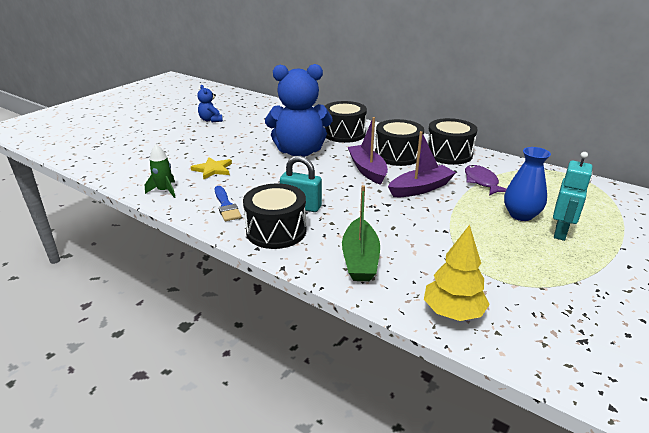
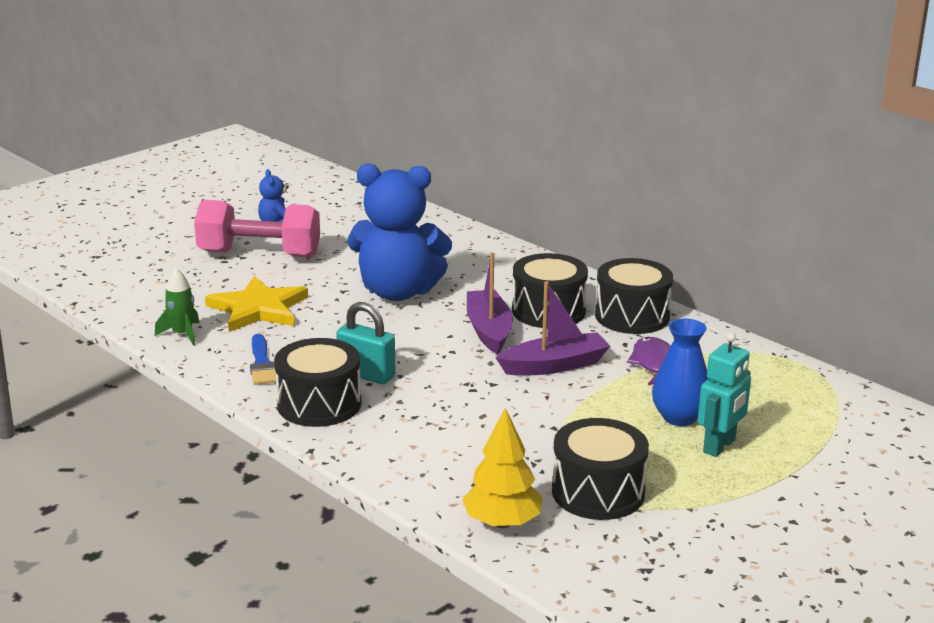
camera: 10 degrees right, 5 degrees down
(204, 137) = (259, 254): none -> pink dumbbell
(213, 169) = (258, 309): yellow star -> yellow star, size x1.64
(344, 134) = (482, 267): black drum -> black drum (598, 492)
(360, 259) = (416, 450): green boat -> none

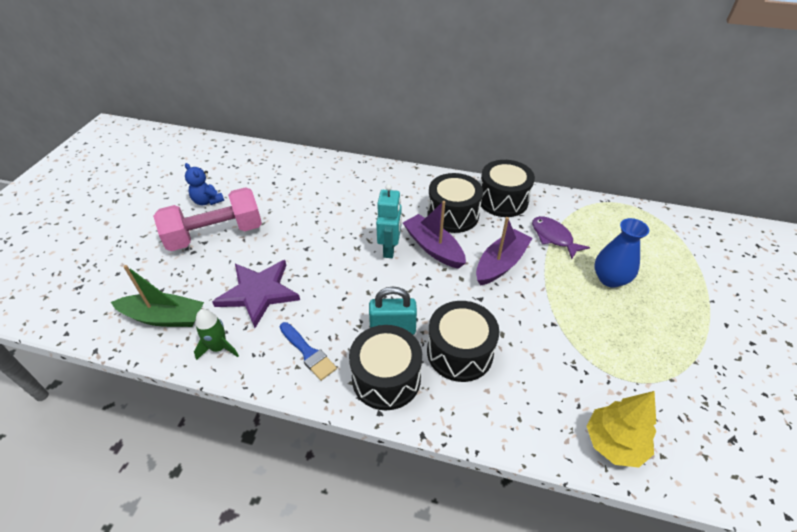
camera: 30 degrees left, 20 degrees up
(153, 299) = (164, 317): none -> green boat
(258, 309) = (258, 292): yellow star -> purple star
(398, 292) = (345, 235): blue teddy bear -> none
(598, 492) = (636, 375): black drum -> black drum (459, 352)
(719, 446) = (654, 294): turquoise robot -> turquoise robot (390, 249)

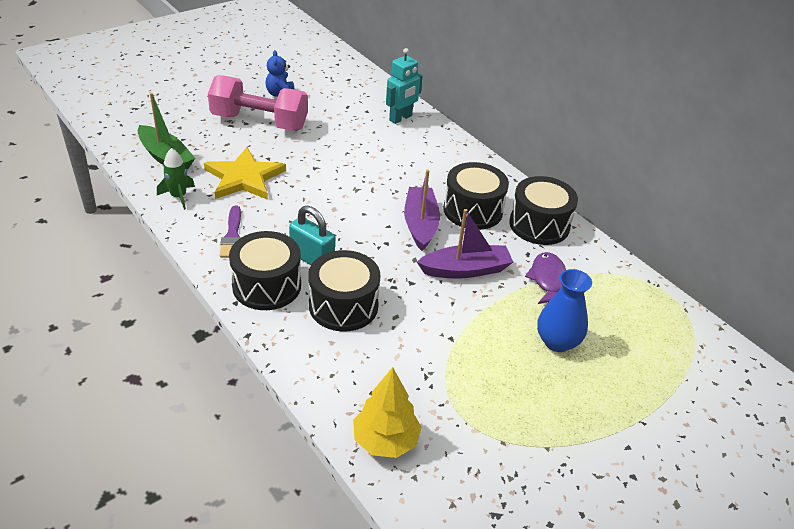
camera: 35 degrees right, 5 degrees down
(258, 292) = (244, 178): purple star -> yellow star
(308, 353) = (232, 236): blue brush -> purple brush
(390, 249) = (382, 205): turquoise robot -> turquoise robot (401, 118)

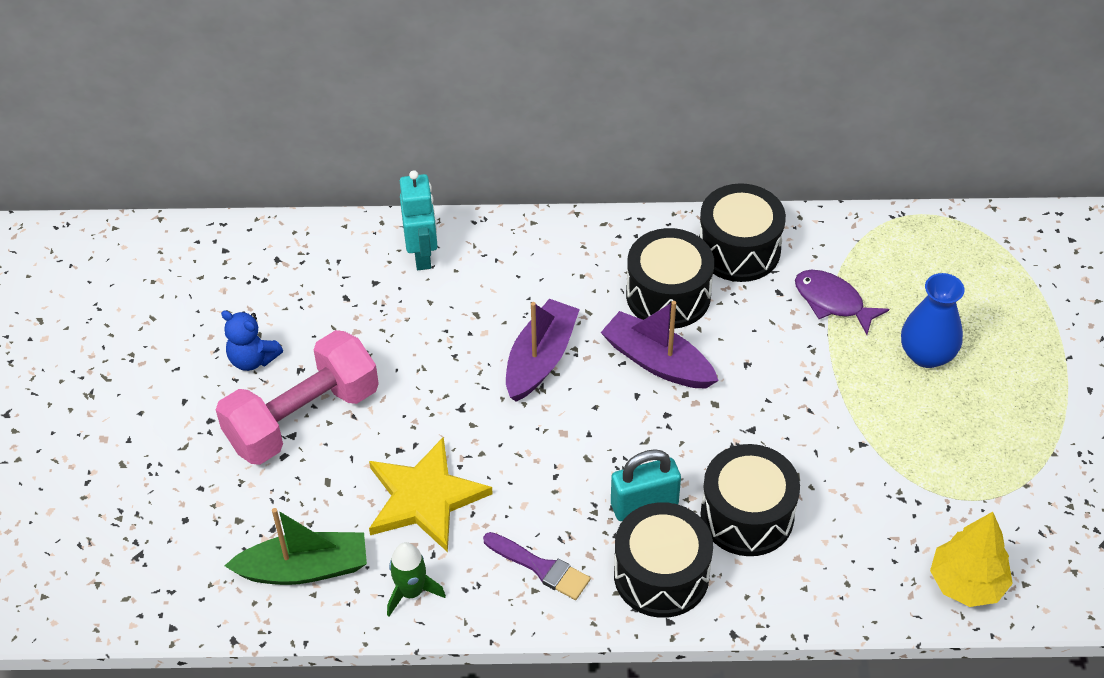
camera: 50 degrees left, 10 degrees up
(465, 270) = (766, 366): purple boat -> purple boat (540, 359)

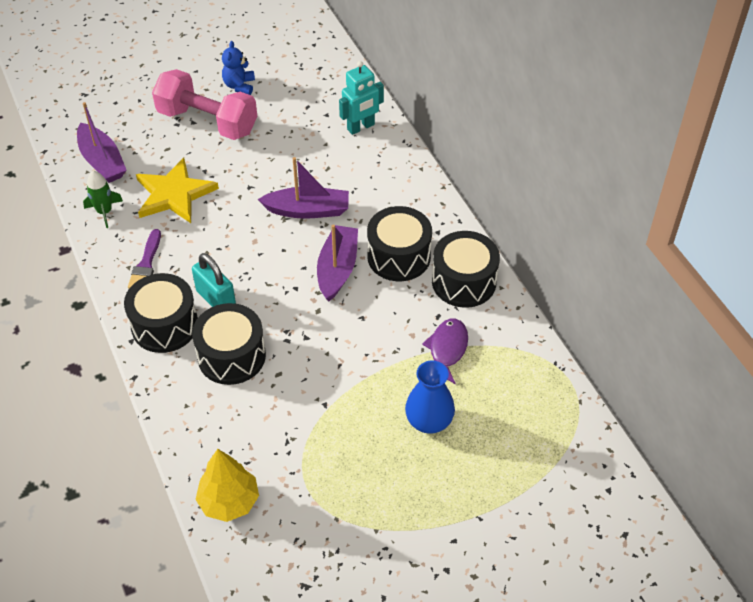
camera: 65 degrees right, 0 degrees up
(304, 569) = (102, 161): green boat -> purple boat

